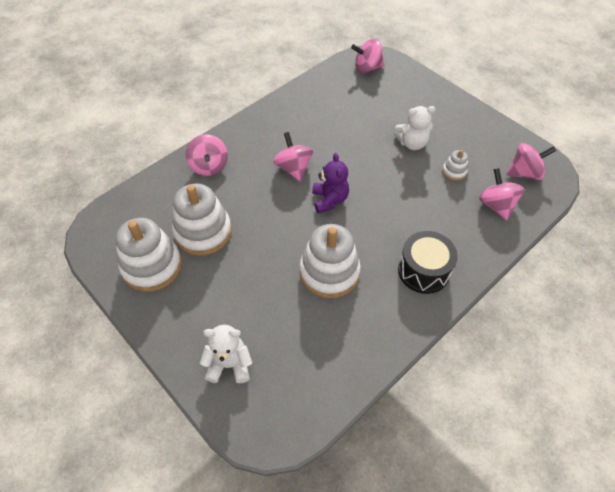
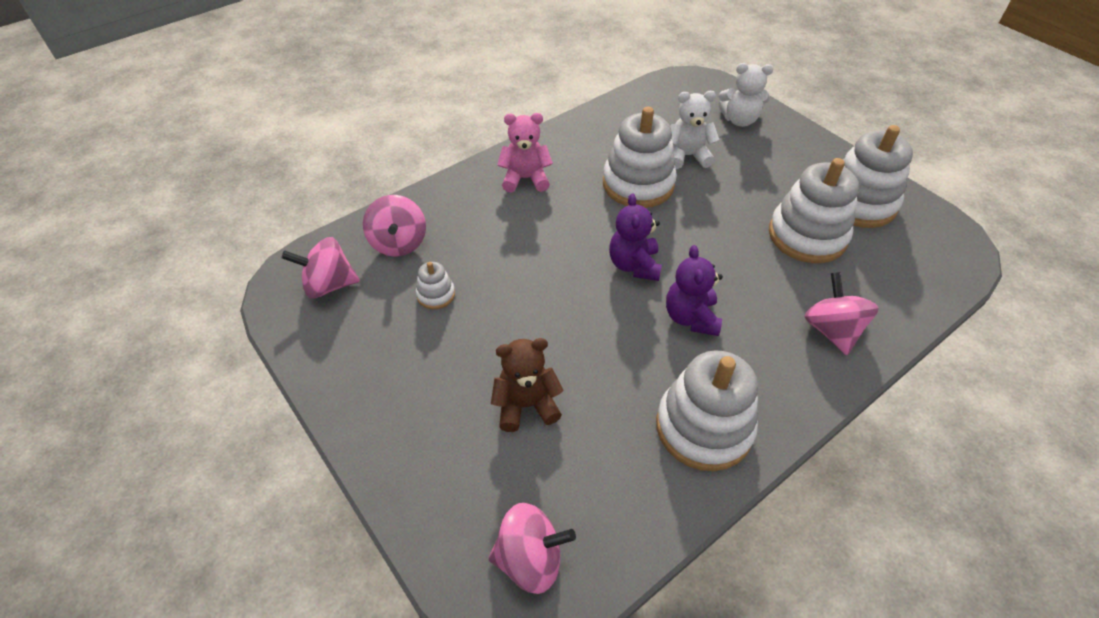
camera: 175 degrees left, 5 degrees down
(291, 115) = (704, 427): none -> white stacking toy
(293, 168) = (691, 317): pink spinning top -> purple teddy bear
(382, 119) = (526, 405): none -> brown teddy bear
(412, 143) = (486, 349): white teddy bear -> white teddy bear (687, 156)
(423, 271) = (525, 179): black drum -> pink teddy bear

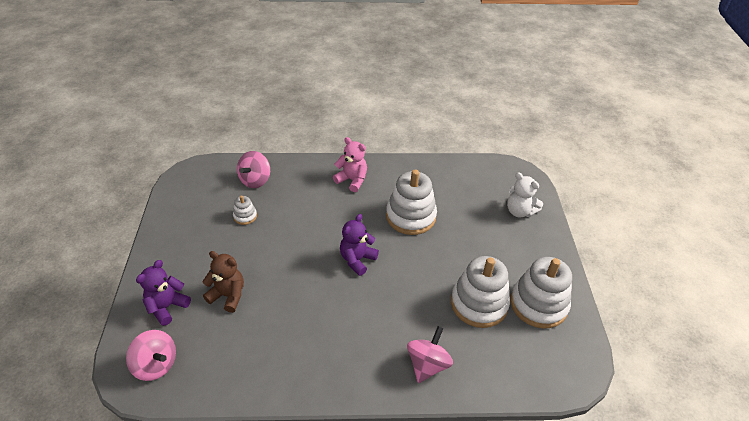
camera: 35 degrees right, 5 degrees down
(329, 285) = (205, 183): pink spinning top -> none
(687, 156) = (459, 216): white teddy bear -> none
(691, 317) = (355, 306): purple teddy bear -> purple teddy bear (167, 307)
(704, 427) = (297, 364): white stacking toy -> none

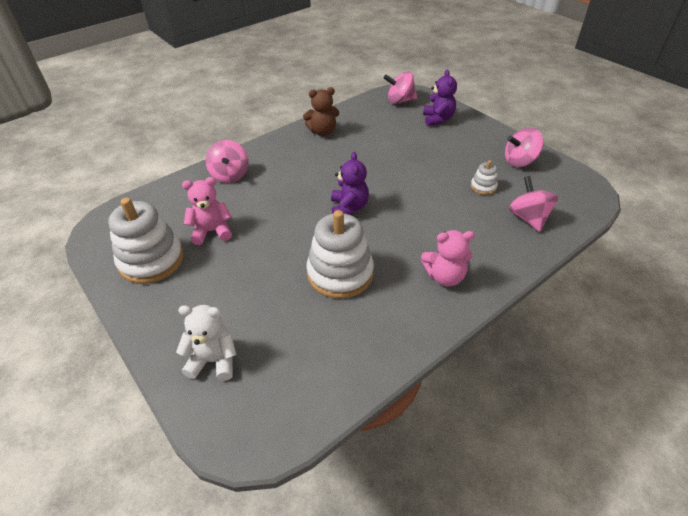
camera: 145 degrees right, 0 degrees up
(187, 219) = (519, 161): none -> pink spinning top
(228, 295) = (411, 141): brown teddy bear -> brown teddy bear (323, 132)
(479, 303) = (212, 231): white stacking toy -> pink teddy bear

